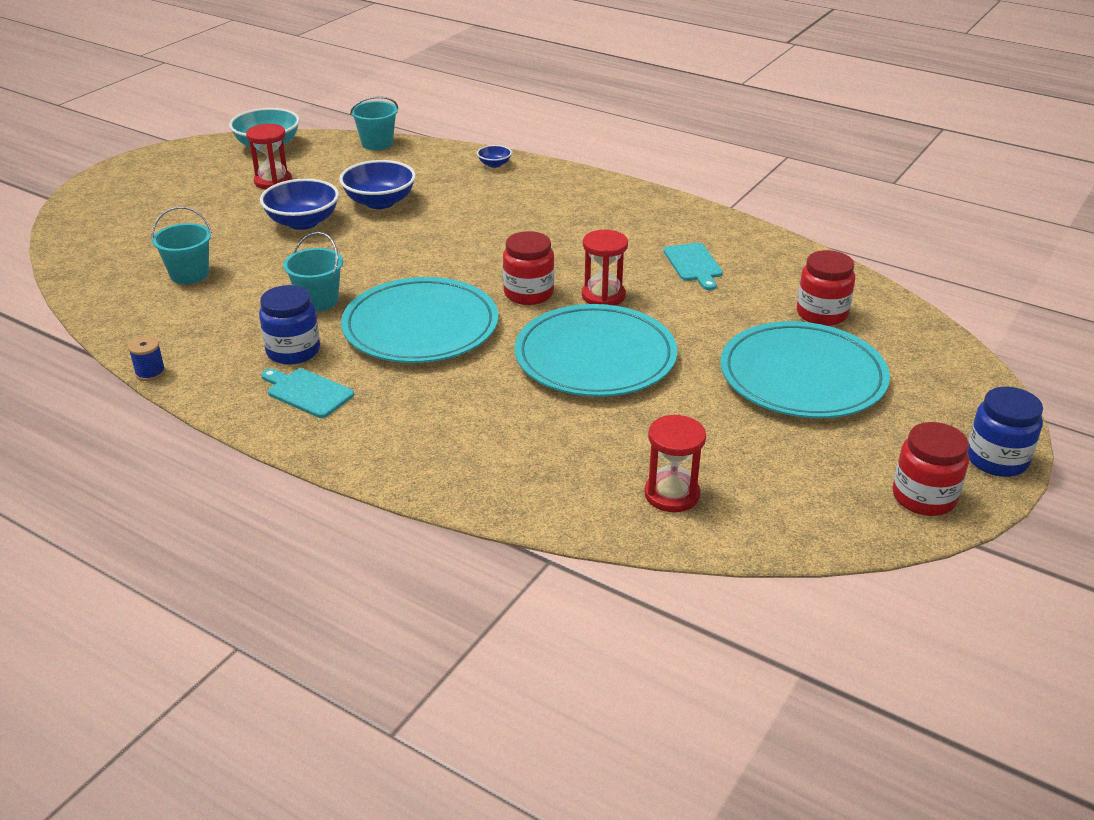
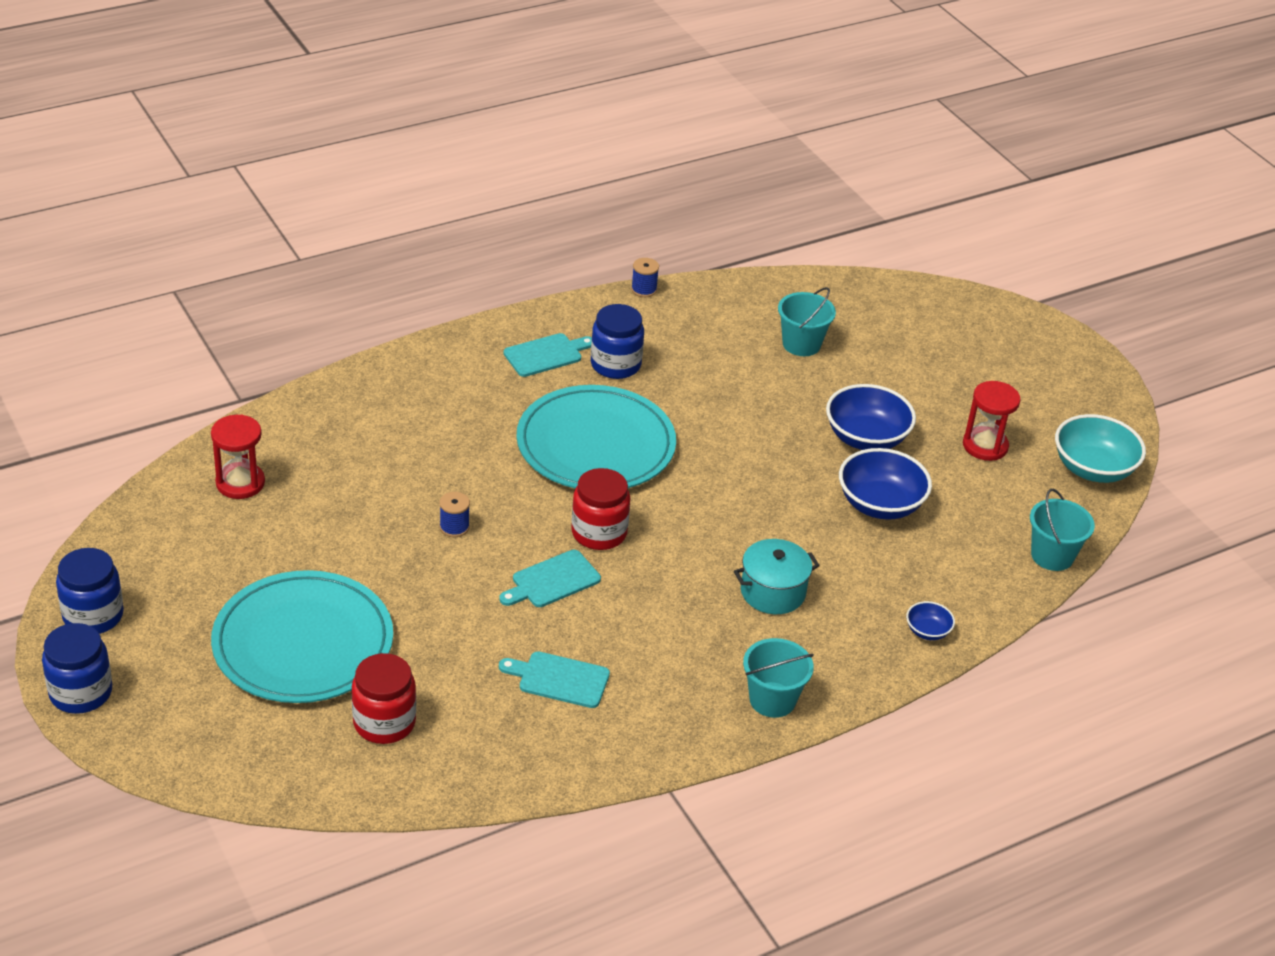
camera: 115 degrees right, 5 degrees up
(318, 301) = (691, 401): turquoise bucket -> turquoise bucket (772, 700)
(516, 216) = (772, 592): none -> turquoise pot
(595, 357) = (454, 527): turquoise plate -> blue spool
(603, 296) = (552, 581): red hourglass -> turquoise cutting board
(923, 497) = (93, 616): red jar -> blue jar

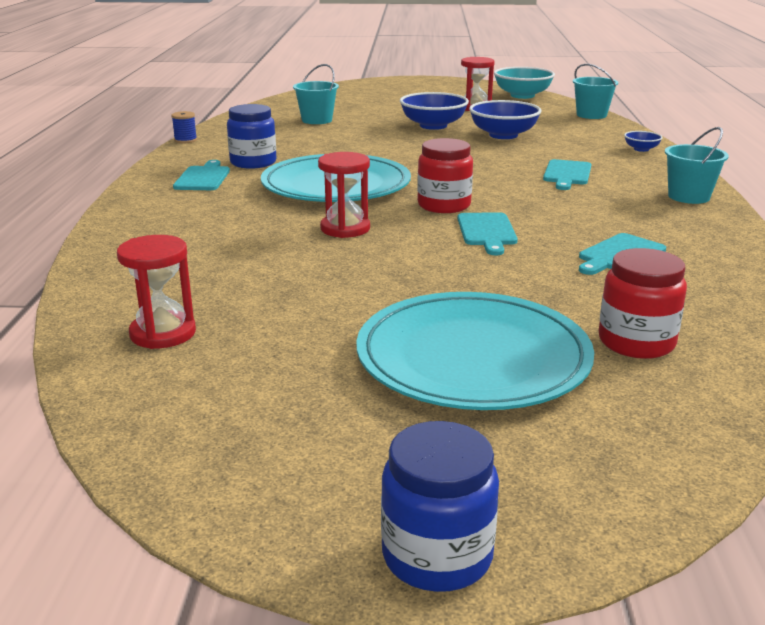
camera: 55 degrees left, 15 degrees down
(93, 616) = (277, 500): blue jar -> none
(454, 527) = (372, 251): blue spool -> none
(491, 493) = (345, 228): none -> red hourglass
(772, 592) = (567, 174): turquoise pot -> turquoise cutting board

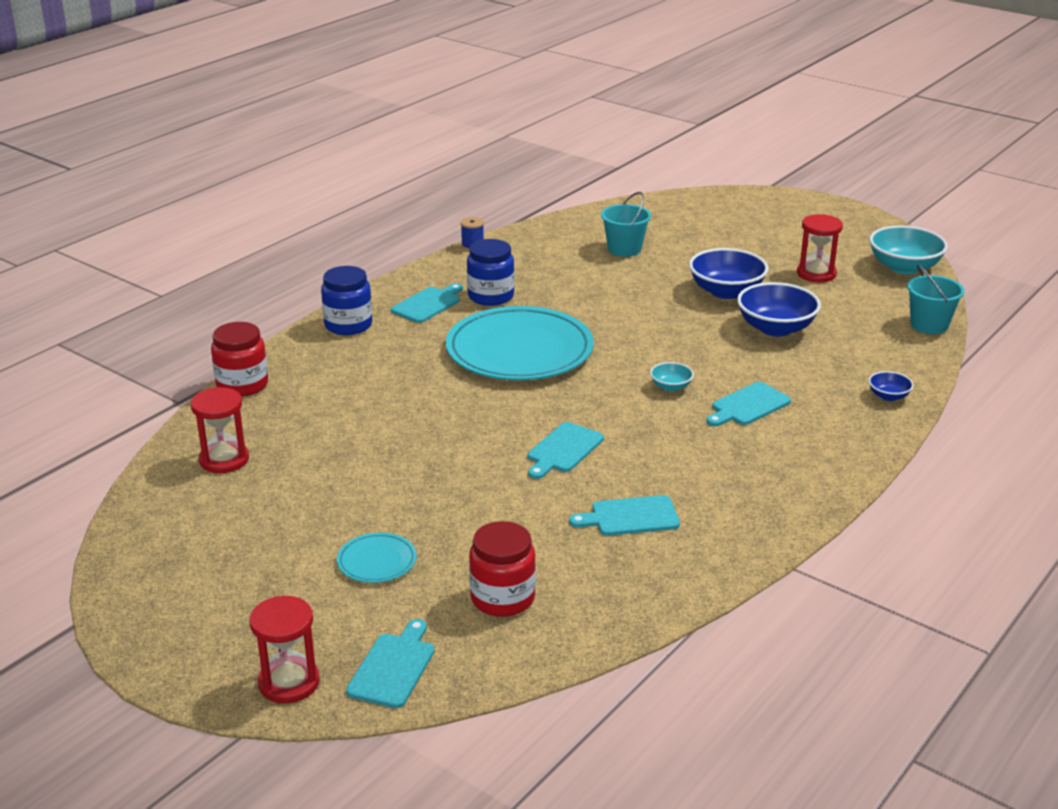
camera: 35 degrees right, 5 degrees up
(345, 228) = (459, 405): red hourglass -> red hourglass (289, 682)
(437, 556) = (182, 670): blue jar -> blue jar (348, 325)
(444, 205) = (573, 406): red jar -> red jar (242, 385)
(473, 358) = (377, 561): turquoise plate -> turquoise plate, size x0.43
(494, 178) = (671, 387): none -> turquoise bowl
(653, 439) = (393, 667): none -> turquoise cutting board
(688, 197) = (816, 477): turquoise bucket -> none

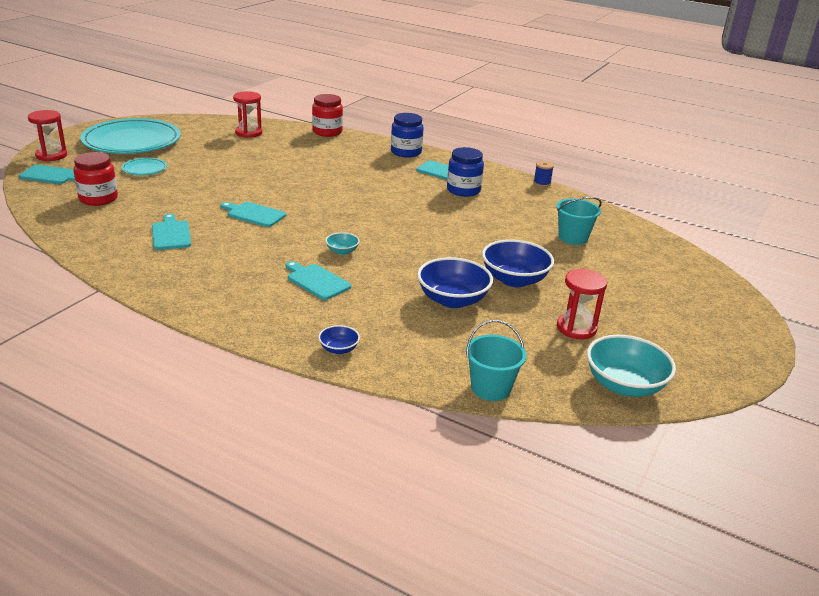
camera: 80 degrees right, 0 degrees up
(519, 350) = (386, 200): turquoise plate -> turquoise plate (132, 141)

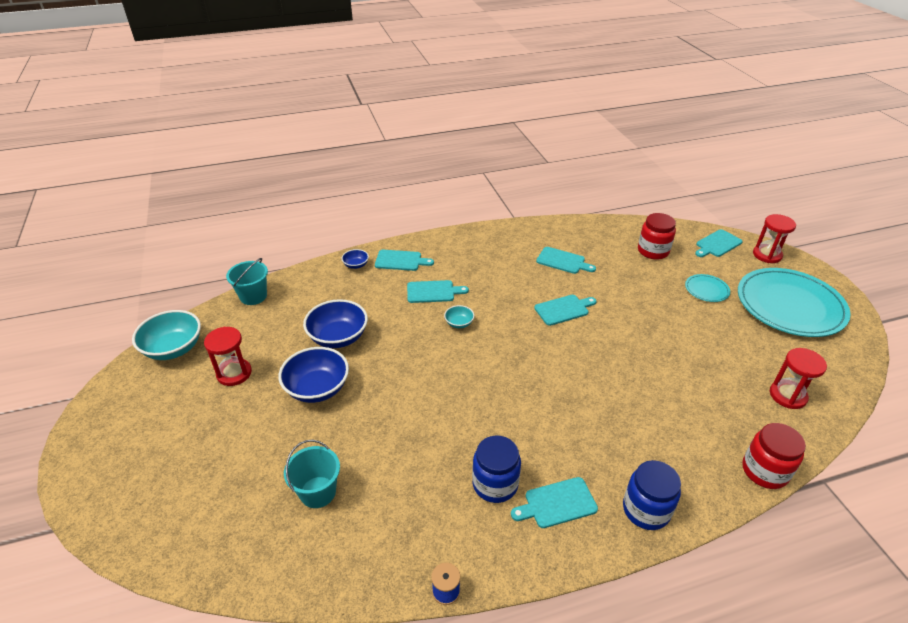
camera: 135 degrees right, 10 degrees up
(290, 323) = (400, 260): none -> turquoise cutting board

